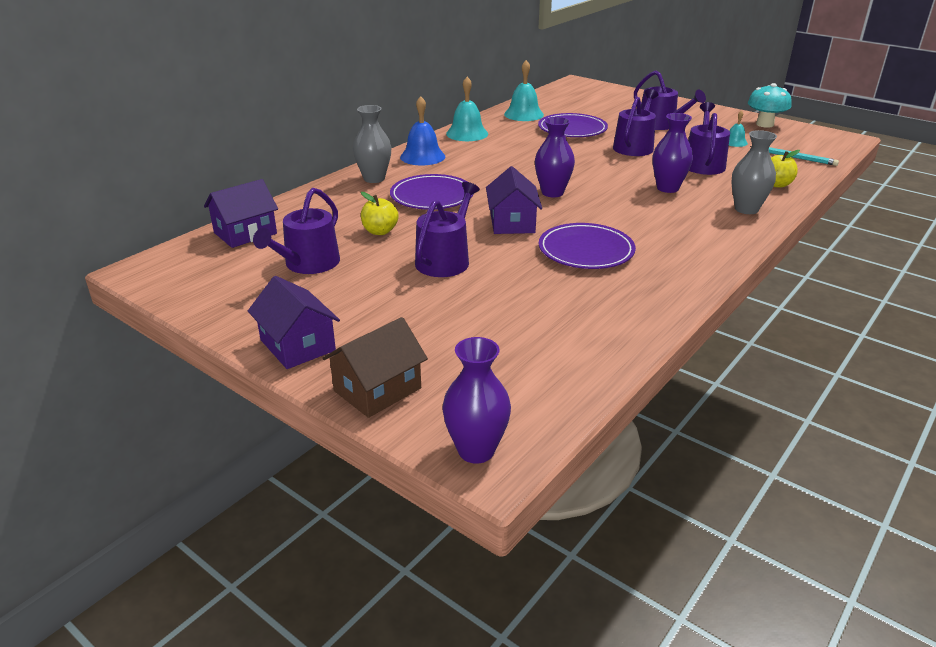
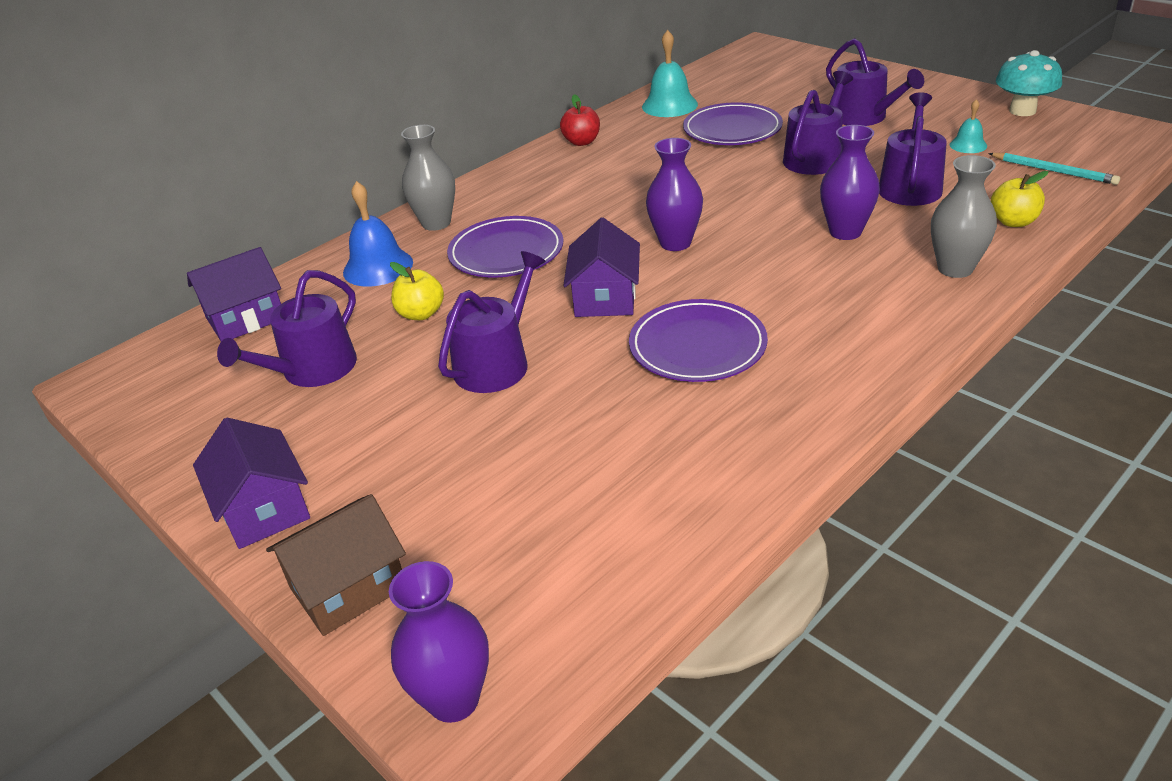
camera: 10 degrees right, 5 degrees up
(422, 156) = (511, 183): blue bell -> blue bell (378, 267)
(467, 133) = (582, 142): turquoise bell -> red apple

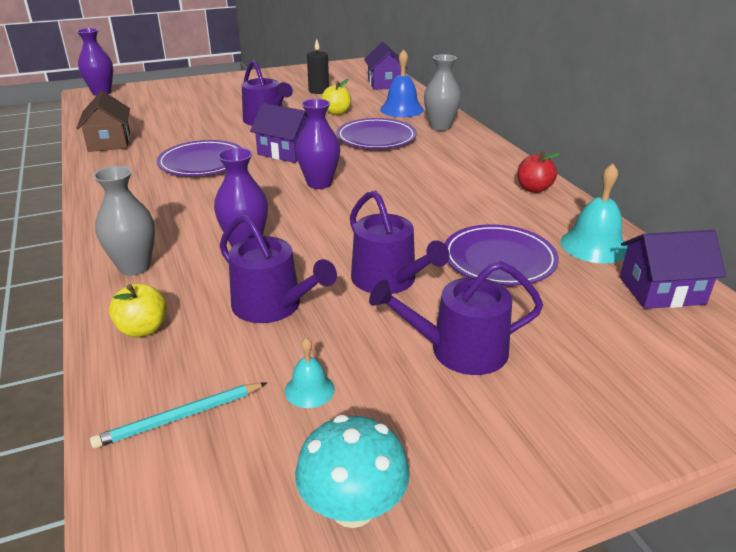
camera: 110 degrees right, 5 degrees down
(264, 508) = (237, 79): purple house -> purple house (661, 290)
(312, 370) = (318, 91): purple watering can -> black candle
(348, 587) = (174, 86): brown house -> brown house (109, 142)

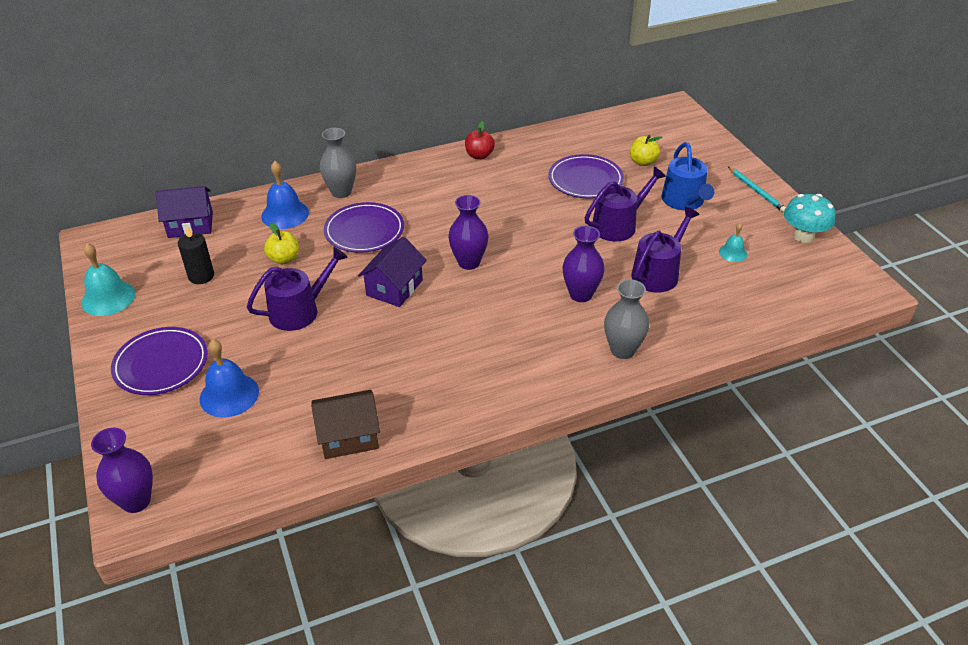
camera: 90 degrees left, 10 degrees up
(143, 329) = (697, 329): yellow apple -> yellow apple (643, 162)
(180, 107) = (229, 395): none -> blue bell
(180, 417) = (769, 297): turquoise pencil -> turquoise pencil (756, 191)
(202, 162) = (417, 344): purple plate -> purple plate (161, 364)
(459, 350) = (684, 201): purple watering can -> blue watering can
(594, 245) = (562, 143): turquoise bell -> turquoise bell (108, 298)
(661, 290) = (611, 129): purple house -> none

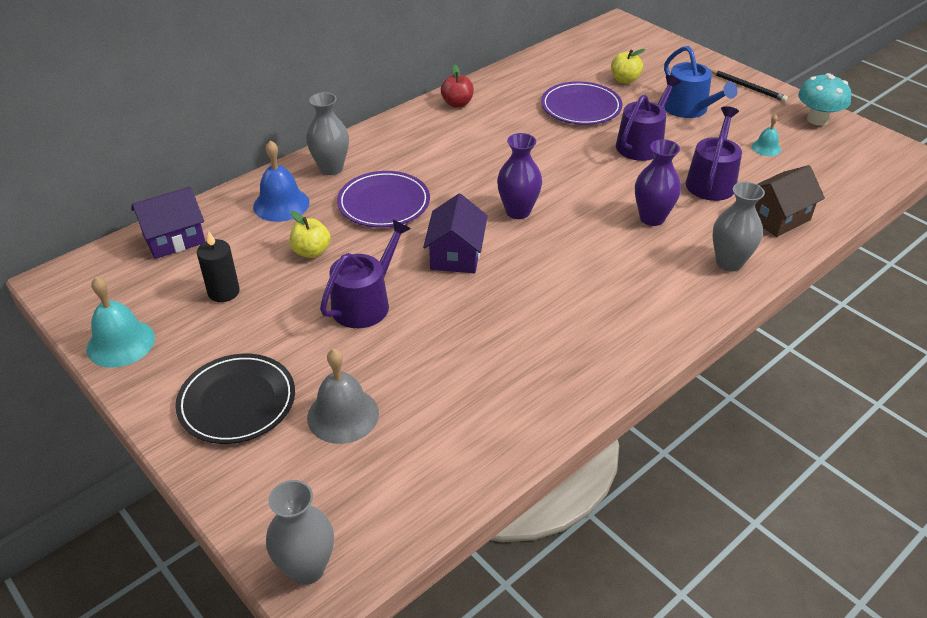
camera: 20 degrees left, 0 degrees up
(136, 501) = (306, 568): purple vase -> grey vase
(161, 364) = (237, 402): purple plate -> black plate
(229, 395) = (343, 415): blue bell -> grey bell
(348, 436) = (510, 423): brown house -> brown house (777, 217)
(756, 191) = (747, 87): turquoise pencil -> black pencil

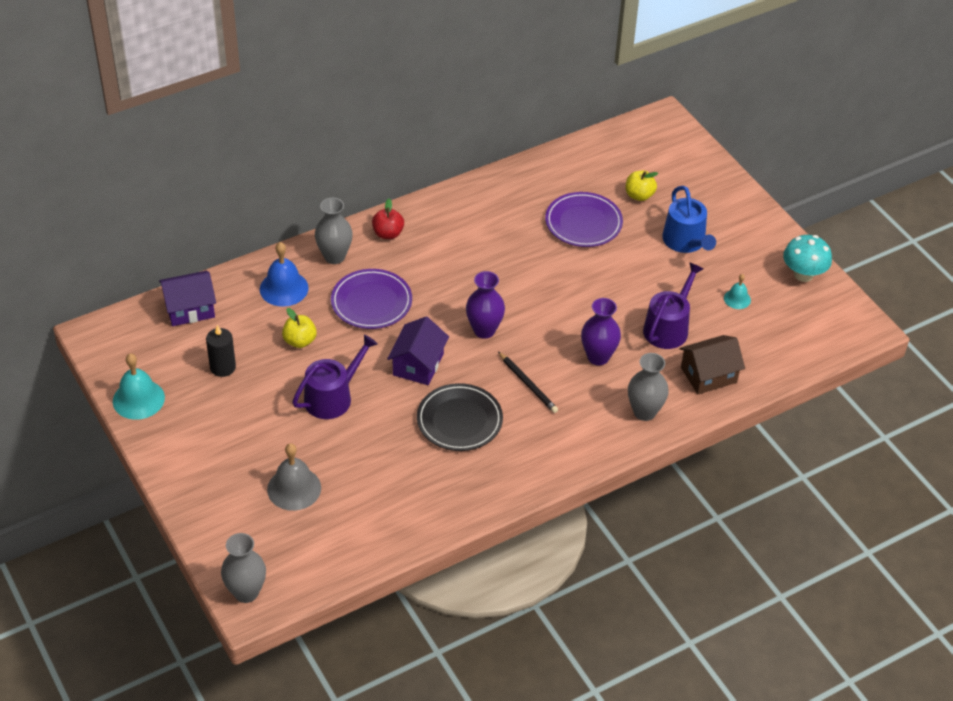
camera: 10 degrees right, 5 degrees up
(237, 402) = (219, 464): black plate -> black plate (459, 420)
(457, 103) = (468, 199): red apple -> red apple (388, 234)
(642, 144) = (623, 275): purple watering can -> none
(747, 87) = (756, 224): black pencil -> black pencil (528, 384)

